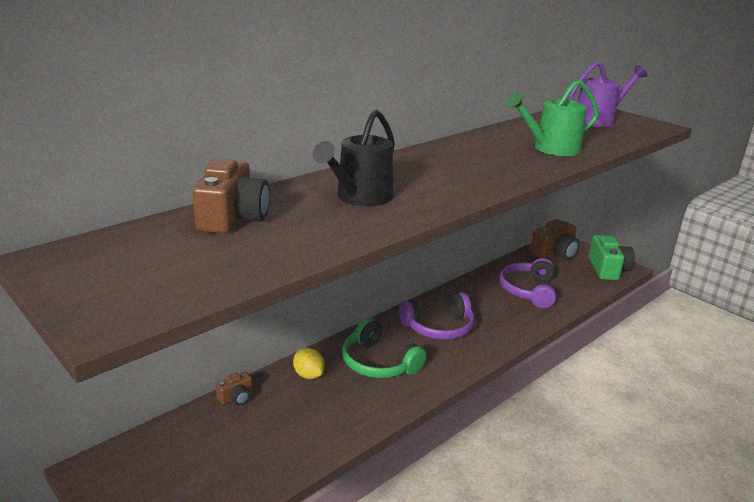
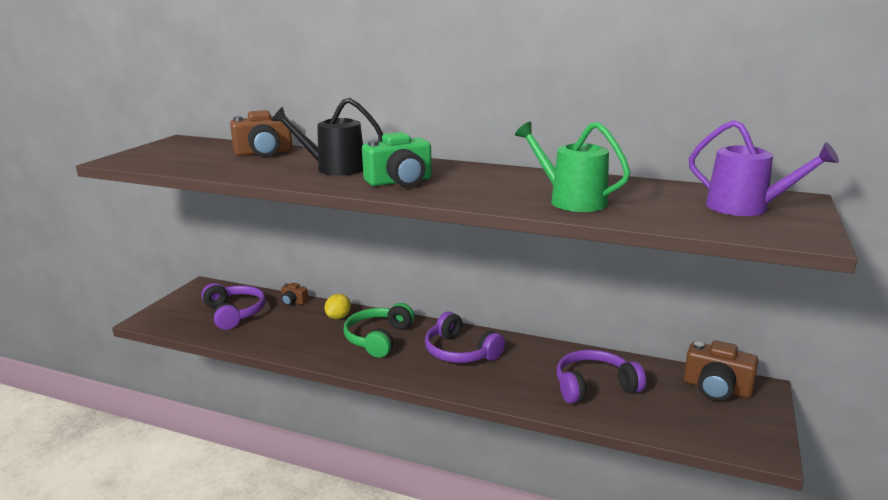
camera: 65 degrees right, 5 degrees down
(217, 453) = (234, 313): none -> purple headphones
(608, 269) = (736, 436): green camera -> green camera (400, 181)

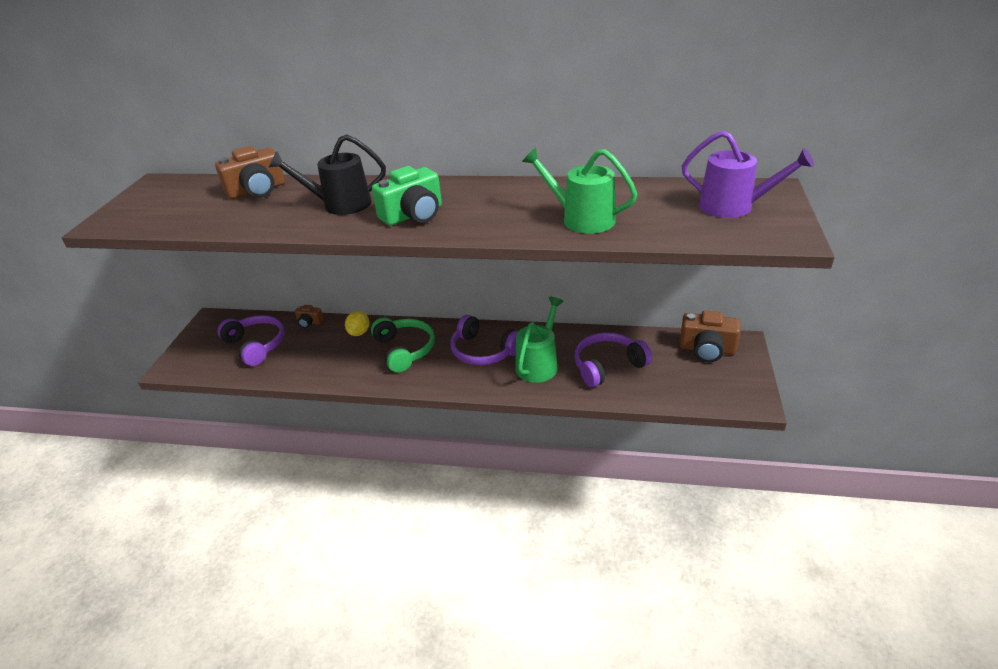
camera: 10 degrees left, 15 degrees up
(378, 338) = (404, 350): green headphones -> green headphones turned 150 degrees clockwise
(516, 373) = (538, 364): none -> green watering can

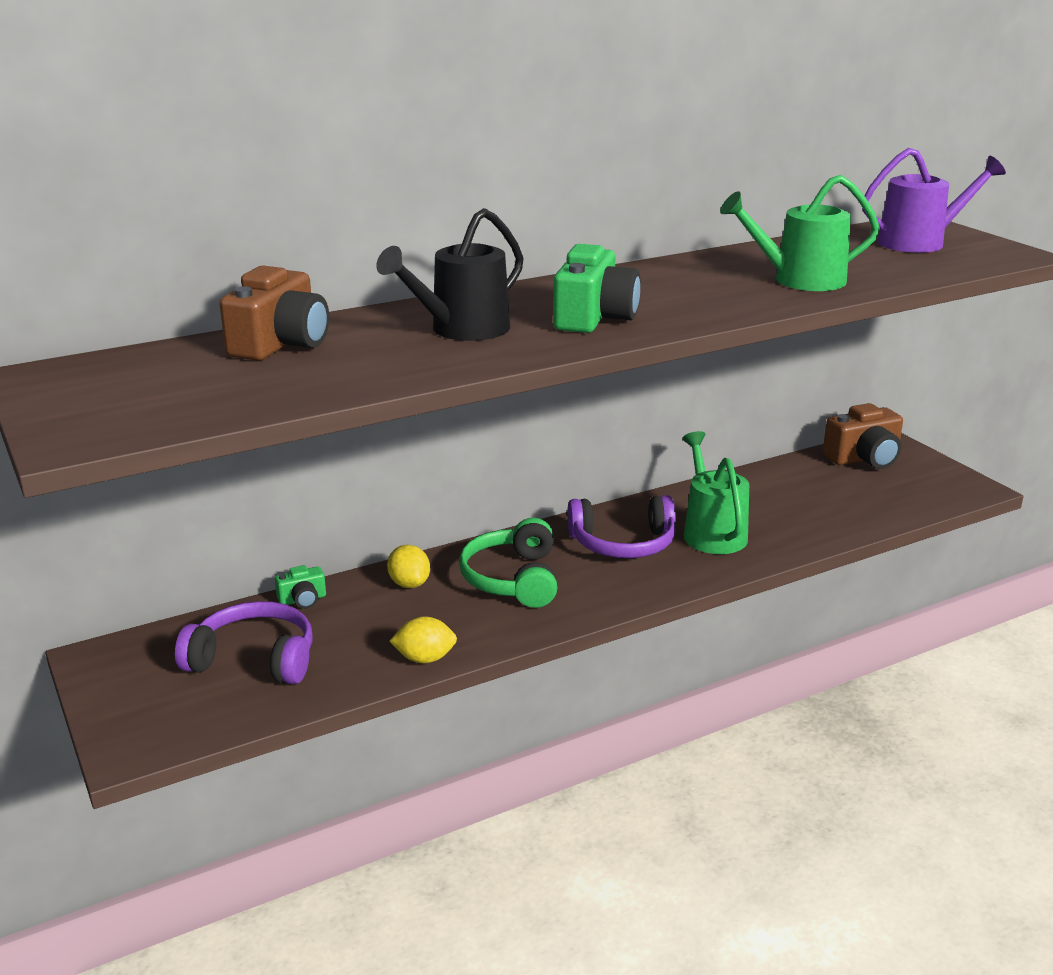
camera: 40 degrees left, 10 degrees down
(309, 322) = (303, 600): brown camera -> green camera
(313, 377) = (425, 658): none -> yellow lemon
(404, 350) = (513, 579): green headphones -> green headphones turned 120 degrees counterclockwise
(607, 366) = (790, 507): purple headphones -> none

